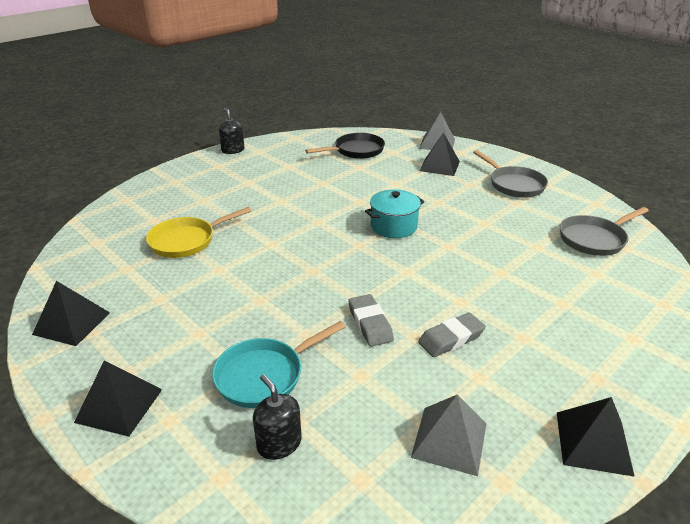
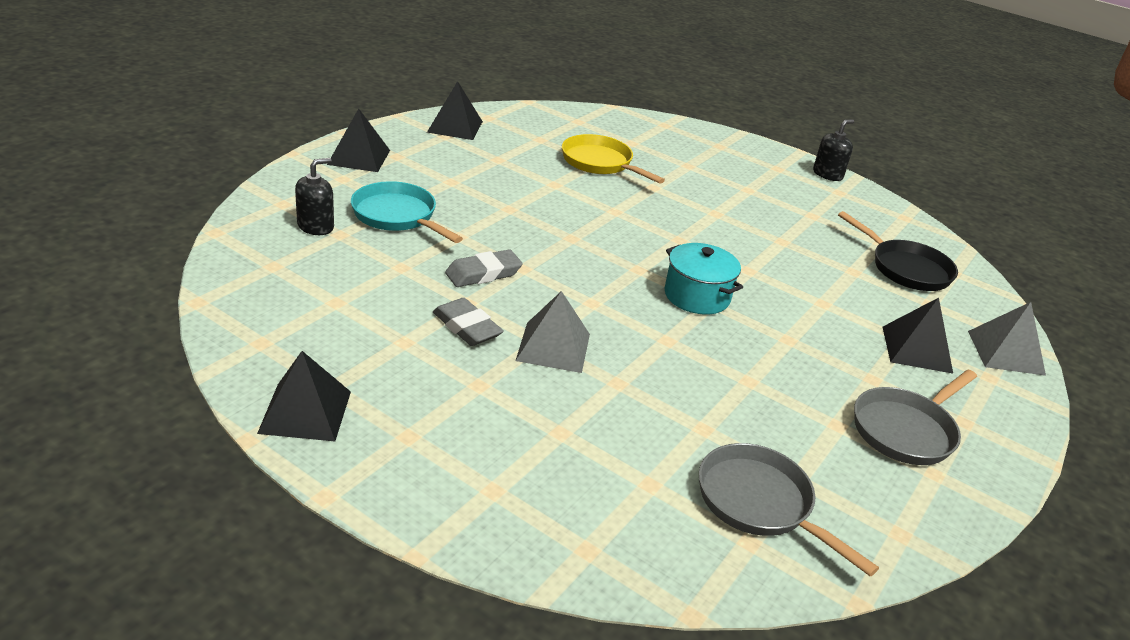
camera: 75 degrees right, 0 degrees up
(449, 440) = (314, 315): grey pyramid -> grey pyramid (553, 347)

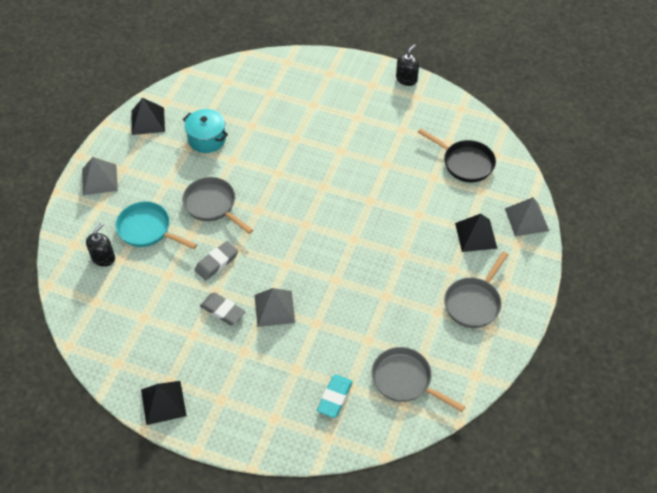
camera: 10 degrees left, 20 degrees up
(359, 157) = (99, 179): black pyramid -> grey pyramid
(505, 217) = (212, 205): none -> grey pan
(600, 163) = (255, 125): yellow pan -> none
(618, 492) = (335, 397): none -> turquoise eraser
(697, 296) = (344, 236): turquoise pot -> turquoise pot (207, 139)

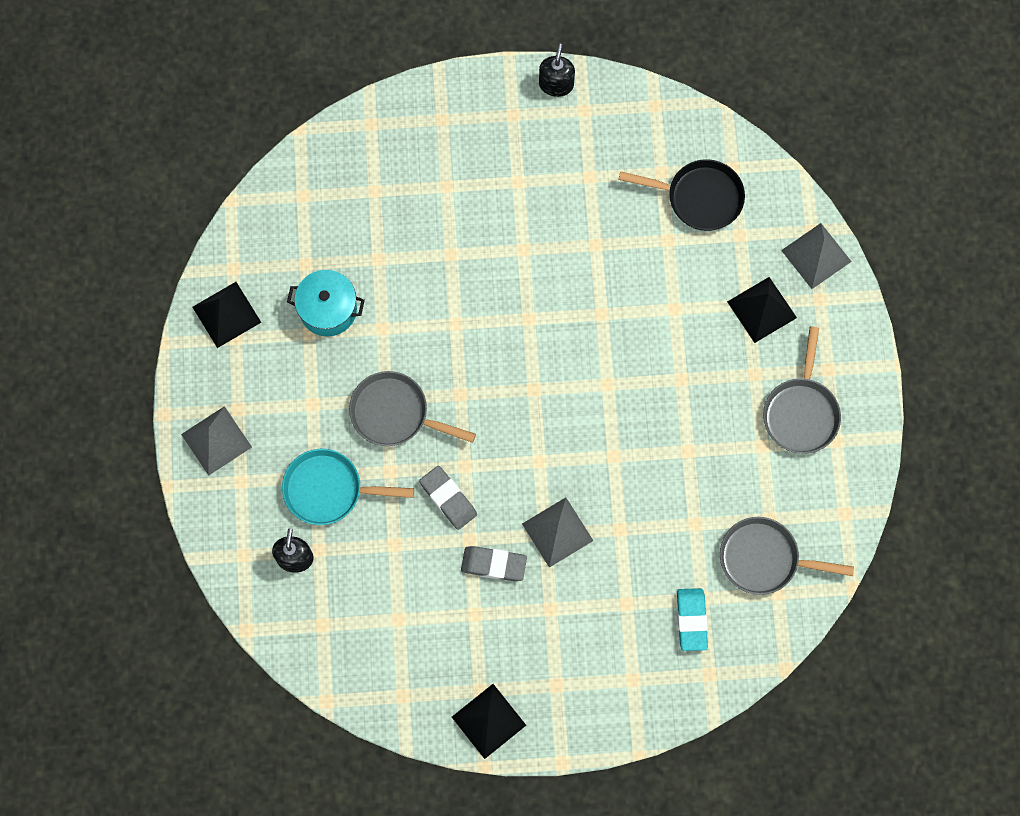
camera: 25 degrees left, 20 degrees up
(216, 262) = (448, 498): grey eraser -> grey eraser turned 60 degrees counterclockwise

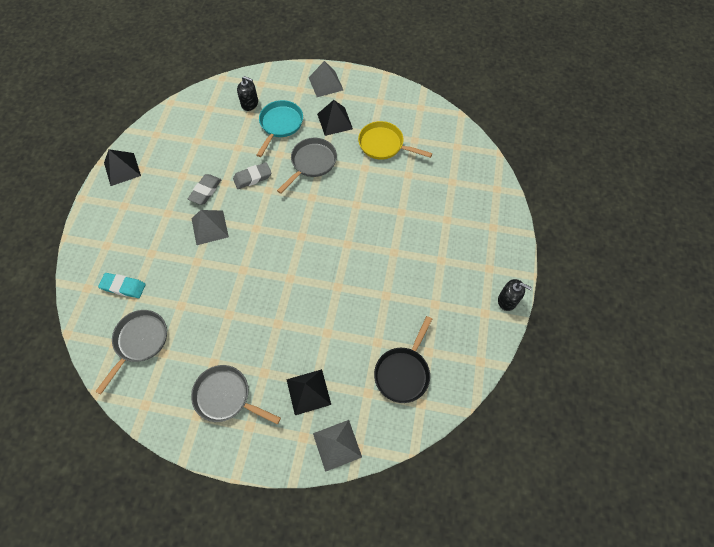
camera: 105 degrees right, 10 degrees down
(226, 314) = (394, 100): black pyramid -> black pyramid (334, 121)
(328, 309) = (384, 145): turquoise pot -> yellow pan

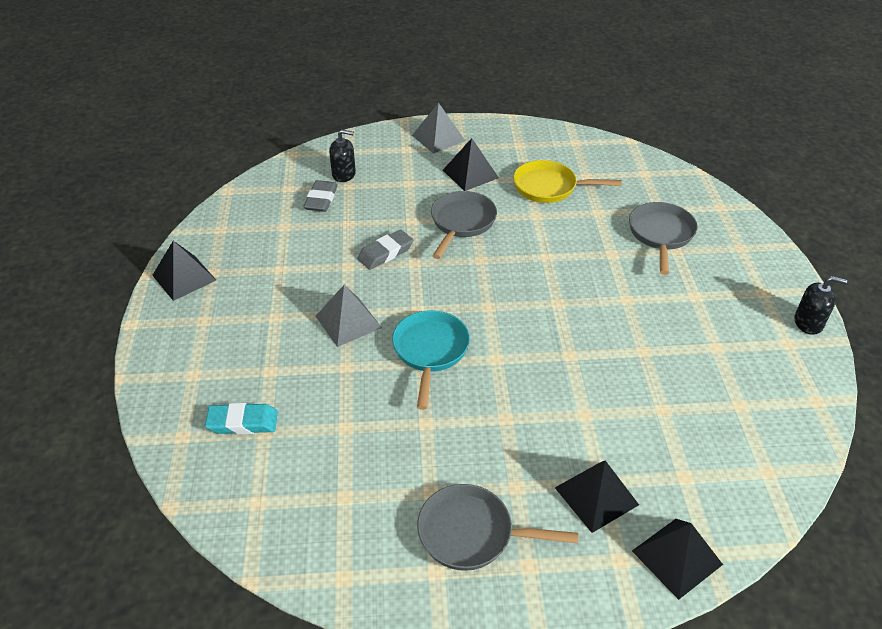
camera: 15 degrees left, 20 degrees down
(140, 341) = (299, 490): grey pan -> grey pan (661, 234)
(205, 191) = (323, 280): grey eraser -> grey eraser (321, 199)
(280, 125) = (397, 189): turquoise pan -> turquoise pan (430, 351)
(337, 445) = (677, 557): grey pyramid -> black pyramid
(403, 372) = (720, 438): black pan -> none

